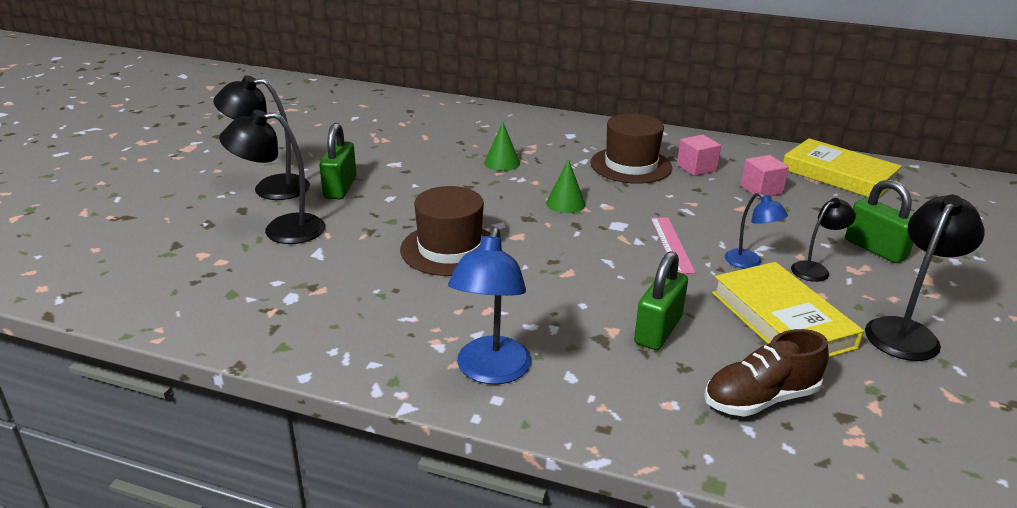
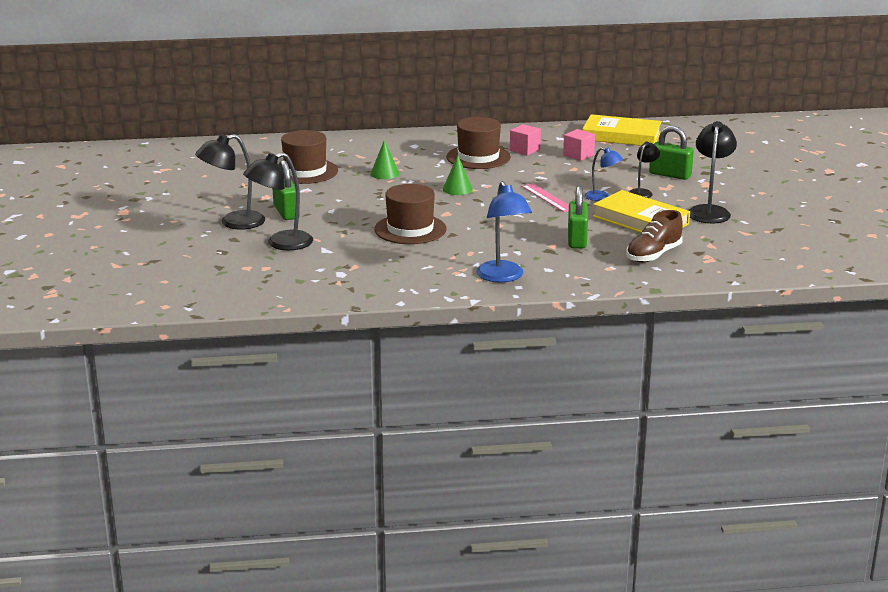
camera: 25 degrees left, 5 degrees down
(420, 141) = (305, 171): none -> brown hat

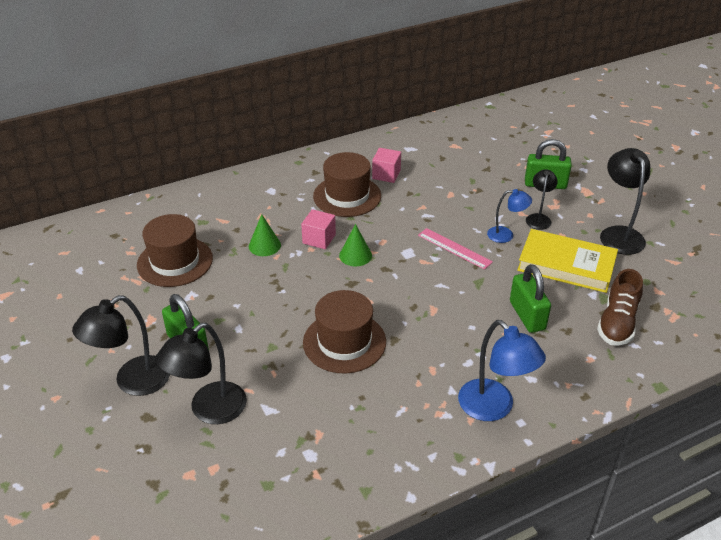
camera: 20 degrees left, 15 degrees up
(578, 155) = (442, 172): pink cube -> pink cube (319, 239)
(621, 136) = (463, 134): yellow book -> none

